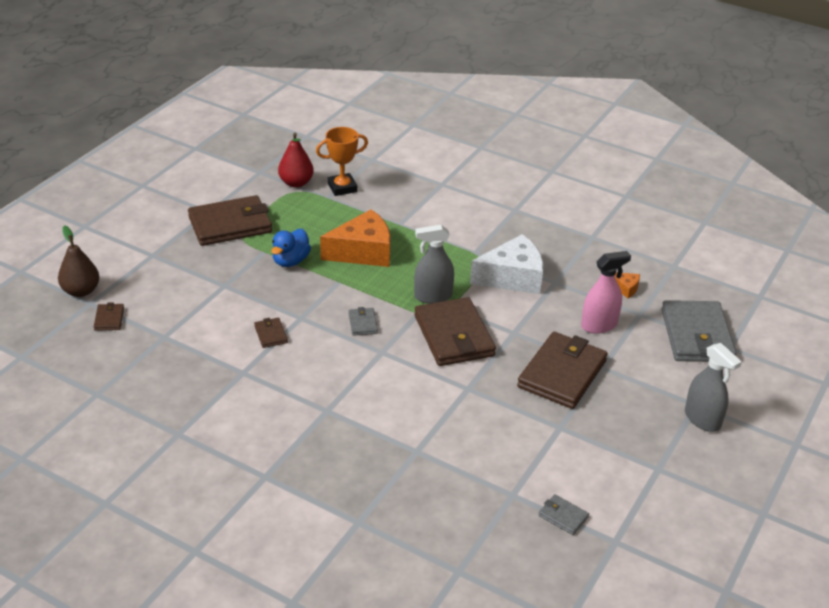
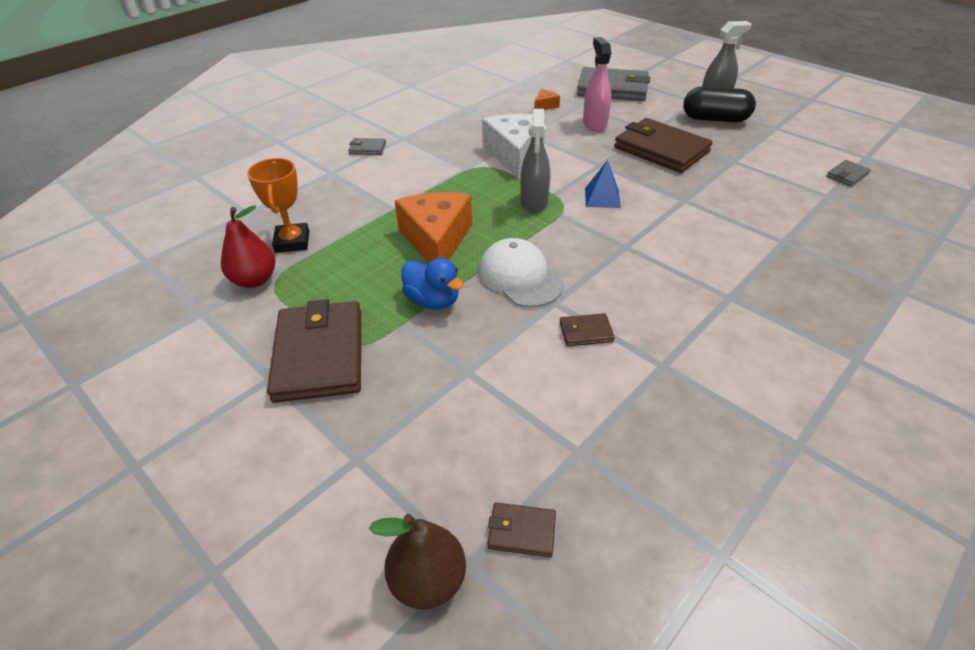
camera: 75 degrees left, 5 degrees up
(326, 298) = (520, 277): none -> white cap
(363, 323) = (573, 254): grey wallet -> grey wallet (367, 148)
(454, 336) = (602, 198): brown wallet -> blue pyramid
(655, 418) = (715, 119): none -> black capsule

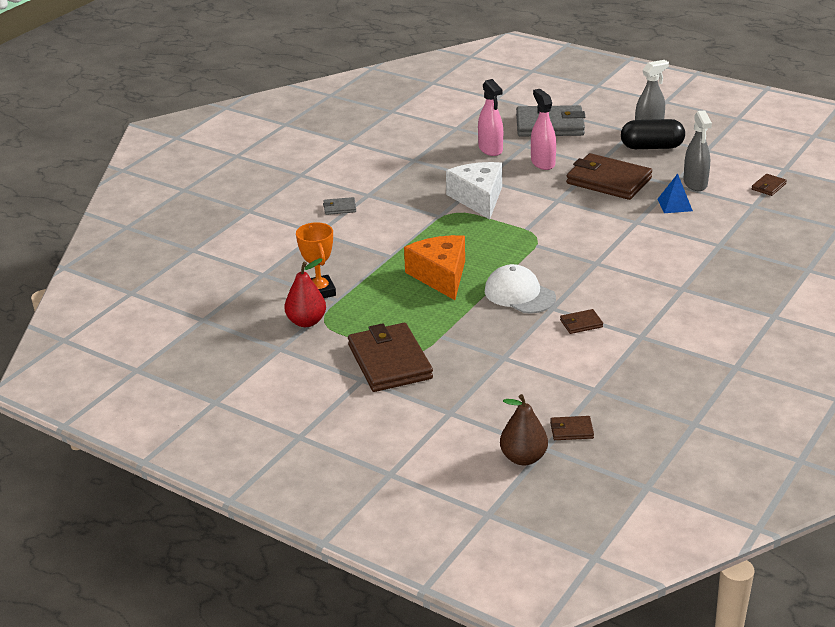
camera: 10 degrees left, 10 degrees down
(433, 301) = (458, 318): blue duck -> none
(534, 202) = (511, 238): grey spray bottle -> grey spray bottle (695, 183)
(545, 106) = (490, 149): orange cheese -> pink spray bottle
(602, 198) = (567, 227): blue pyramid -> blue pyramid (674, 205)
(847, 175) = (768, 187): grey wallet -> brown wallet

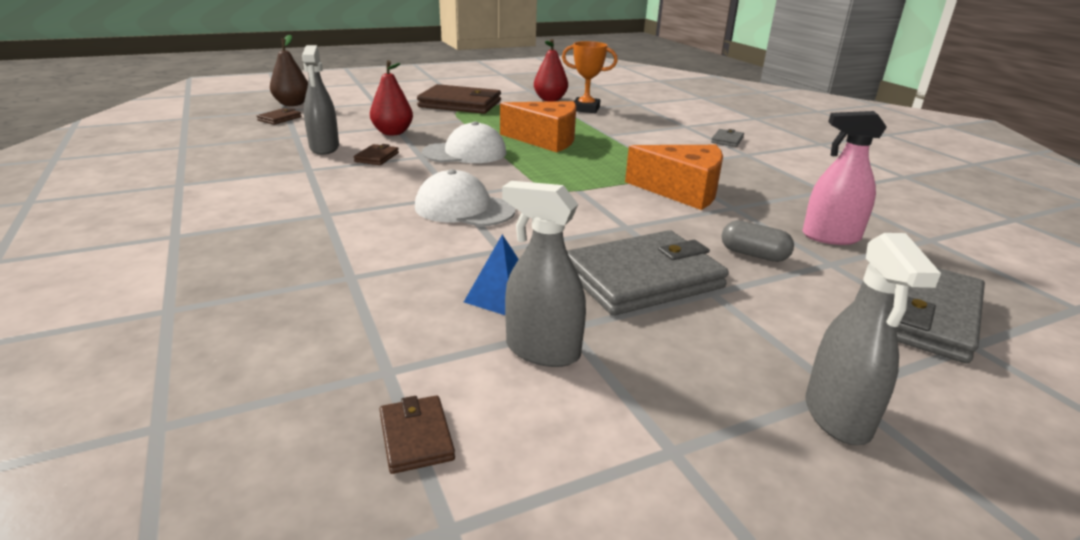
camera: 120 degrees right, 5 degrees down
(478, 198) = (682, 191): white cheese -> orange cheese
(521, 349) = (393, 133): none -> red pear
(542, 163) = (753, 255): pink spray bottle -> grey capsule
(598, 357) = (324, 148): none -> grey spray bottle
(608, 181) = (643, 278): brown wallet -> grey wallet
(608, 251) = (464, 208): none -> white cap
(651, 147) = (742, 378): black capsule -> none

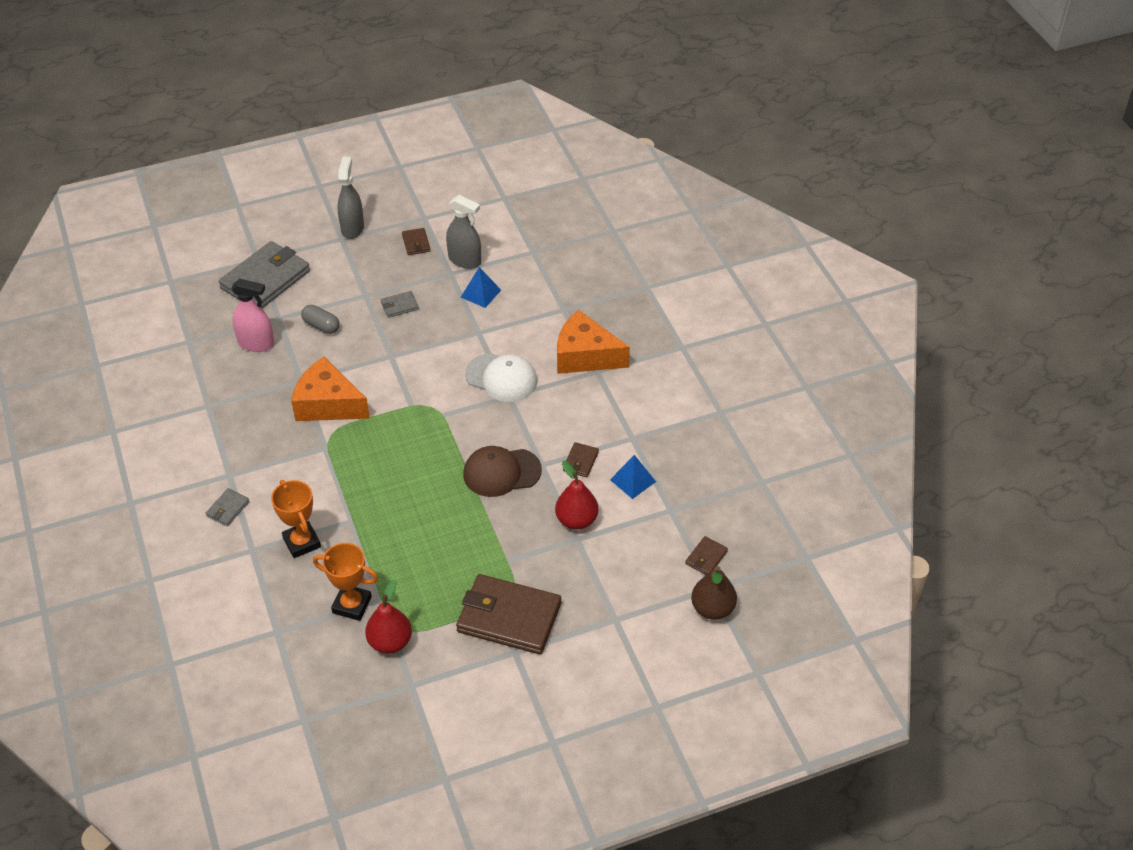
camera: 175 degrees left, 20 degrees up
(324, 148) = (633, 480): grey spray bottle -> blue pyramid
(416, 437) = (517, 225): brown wallet -> brown wallet (416, 243)
(465, 153) = (501, 472): white cap -> brown cap
(546, 139) = (419, 506): orange cheese -> orange cheese (585, 356)
(643, 278) = (399, 306): grey wallet -> grey wallet, size x0.43
(645, 128) = (302, 542): none -> orange trophy

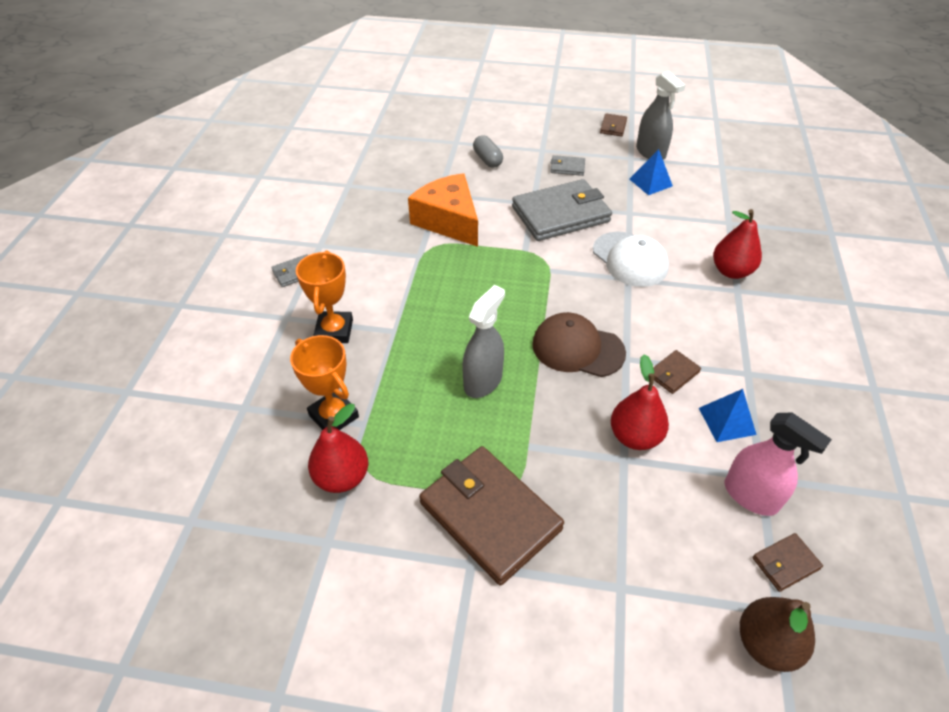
camera: 30 degrees right, 0 degrees up
(256, 343) = (423, 154): pink spray bottle -> pink spray bottle (751, 496)
(265, 279) = (466, 113): grey wallet -> grey wallet (561, 214)
(352, 228) = (564, 100): grey spray bottle -> grey spray bottle (483, 381)
(585, 356) = (731, 271): orange cheese -> red pear

